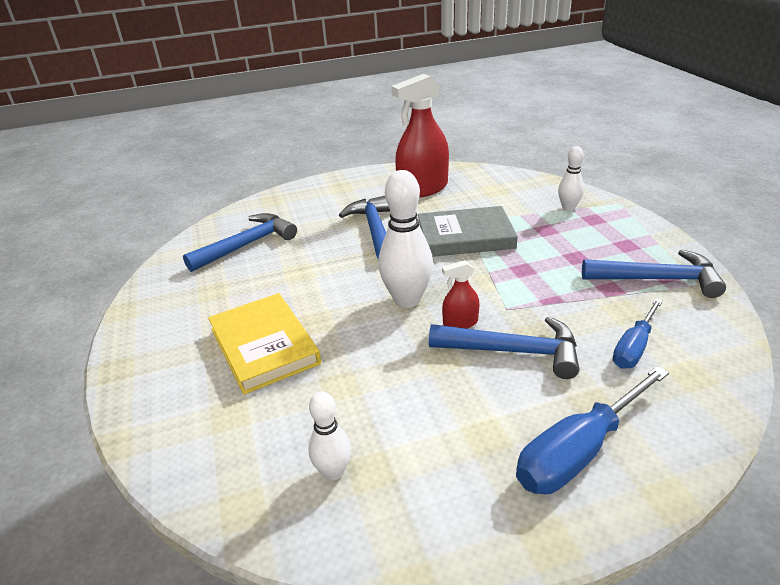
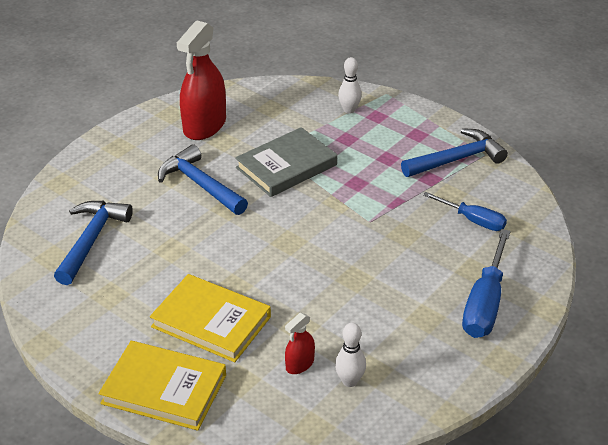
camera: 35 degrees left, 5 degrees up
(159, 392) = (164, 389): none -> yellow book
(407, 300) = (289, 241): white bowling pin -> none
(460, 323) = (345, 245): red spray bottle -> red spray bottle (300, 364)
(513, 351) = (399, 253): blue hammer -> none
(633, 348) = (473, 220): blue screwdriver -> blue screwdriver turned 60 degrees counterclockwise

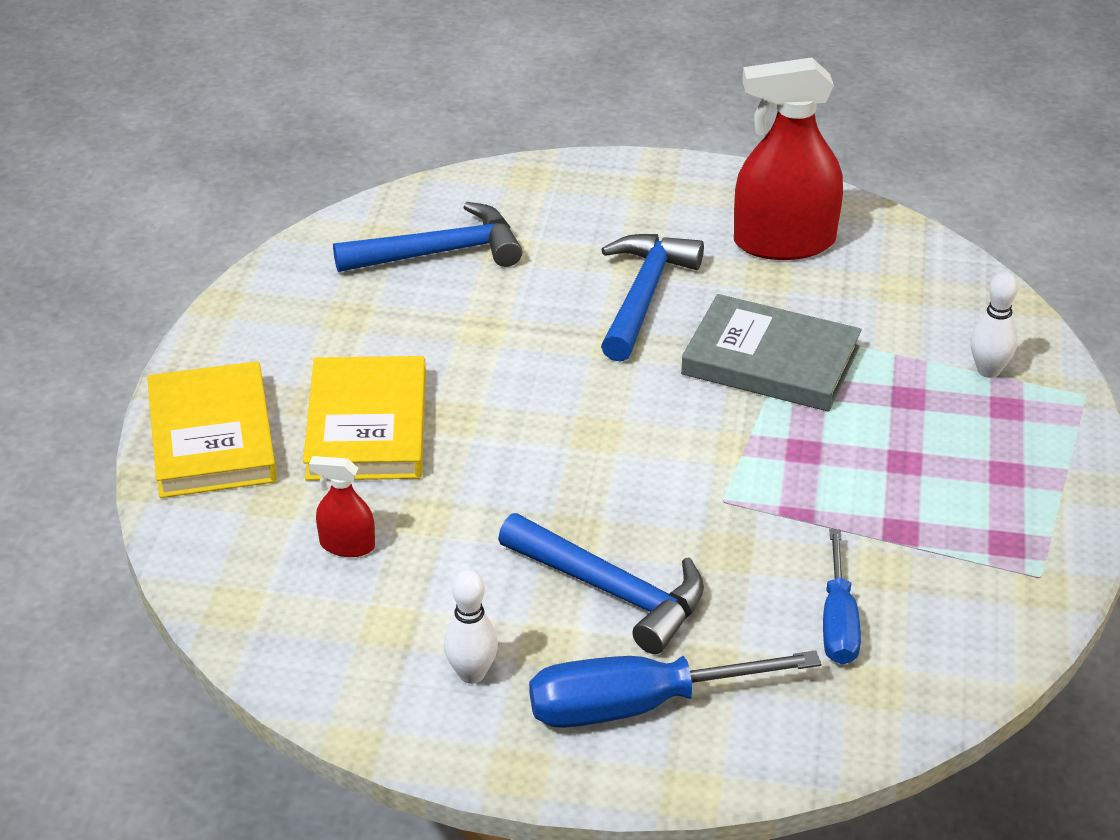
camera: 60 degrees right, 0 degrees up
(349, 381) = (349, 609): white bowling pin -> white bowling pin (472, 673)
(457, 159) = (988, 545): blue hammer -> blue hammer (612, 591)

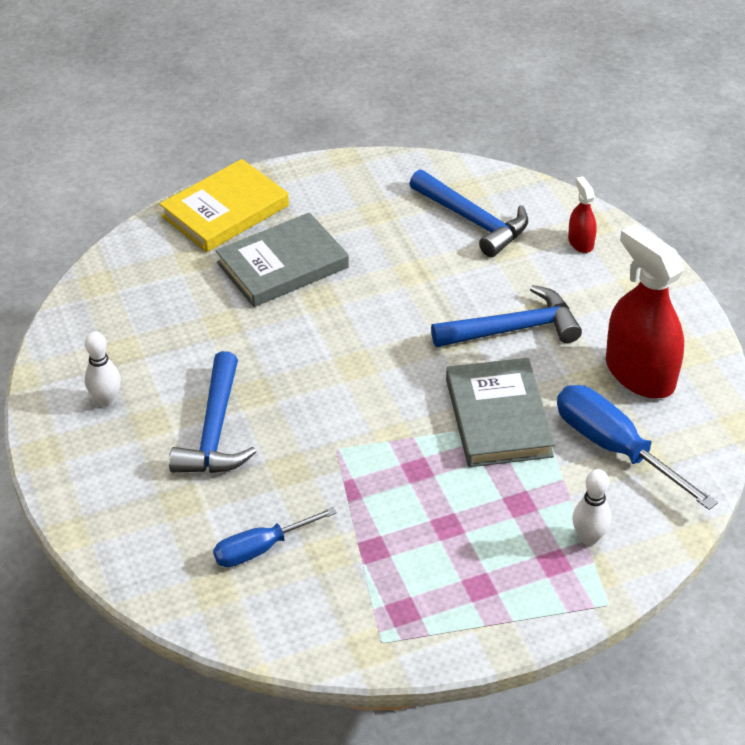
camera: 60 degrees right, 5 degrees up
(347, 545) = (175, 304): red spray bottle -> red spray bottle (580, 242)
(367, 426) = (282, 265): yellow book -> grey book
(635, 706) = (124, 481): blue screwdriver -> blue screwdriver (613, 447)

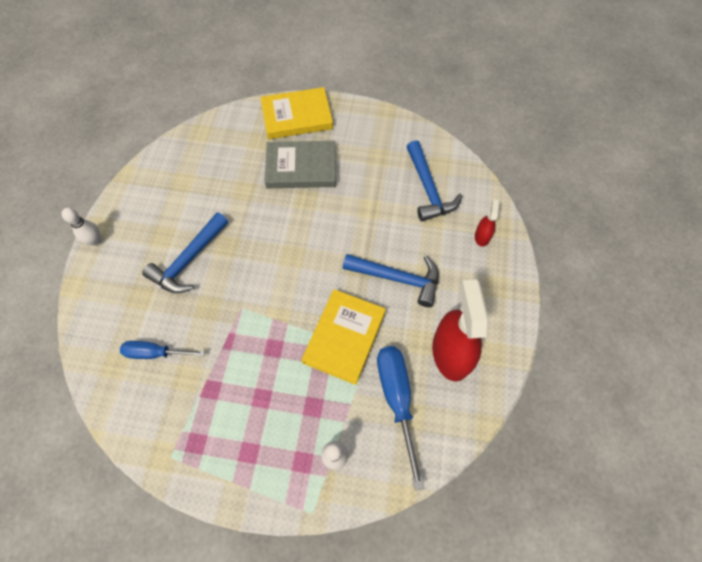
camera: 30 degrees right, 20 degrees up
(106, 400) = (151, 210): white bowling pin -> white bowling pin (95, 241)
(498, 417) = (344, 337): grey book -> yellow book

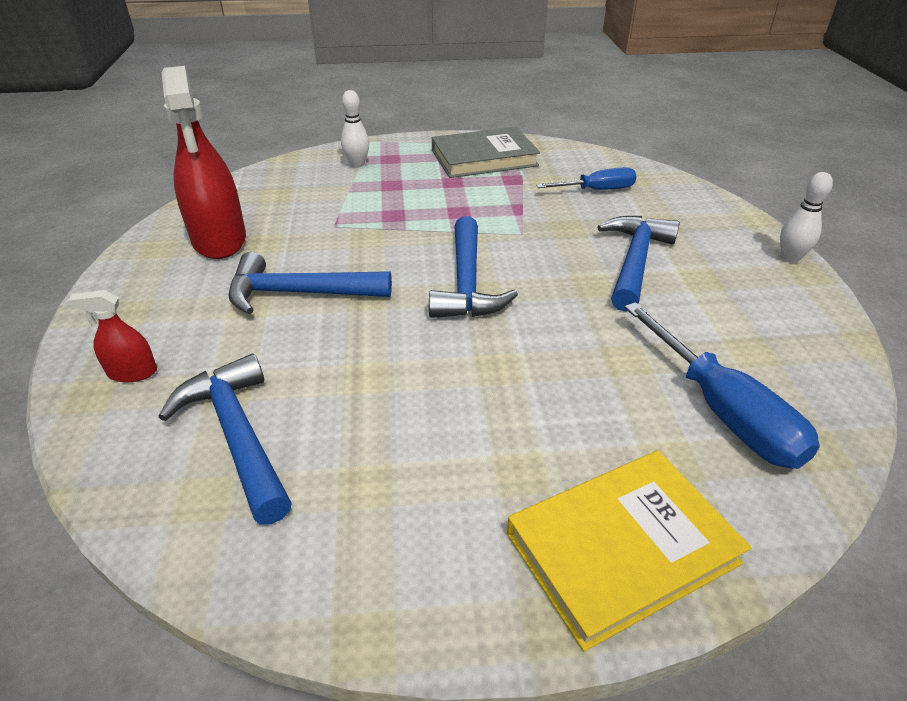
camera: 165 degrees right, 25 degrees down
(297, 264) = (467, 283): none -> blue hammer
(301, 167) = (538, 421): grey book -> grey book (484, 158)
(344, 337) = (369, 231): yellow book -> none
(396, 398) = (293, 201): blue screwdriver -> blue screwdriver (723, 412)
(482, 236) = (132, 372): red spray bottle -> red spray bottle turned 90 degrees clockwise

